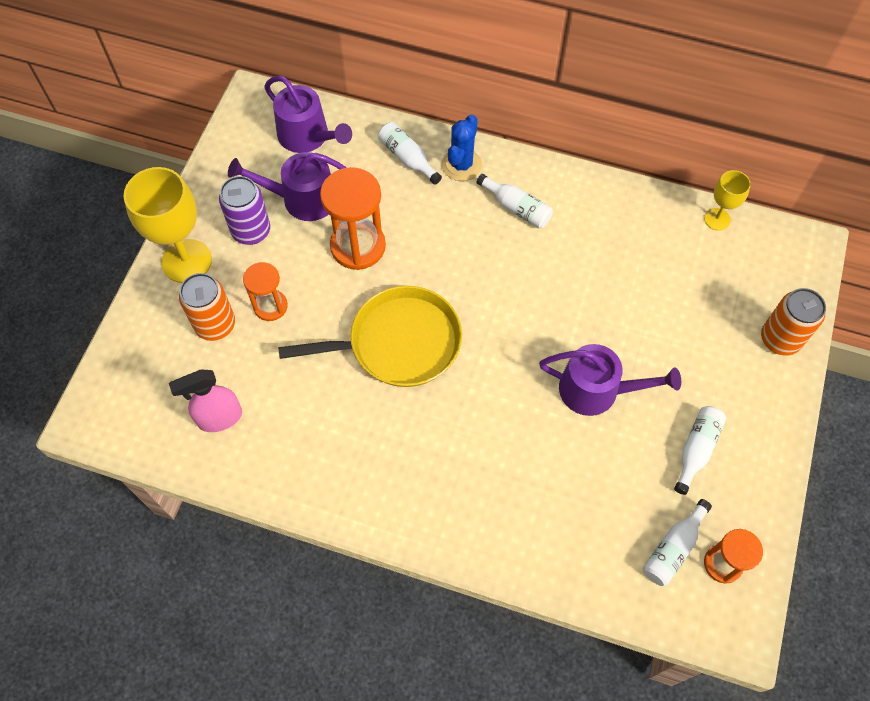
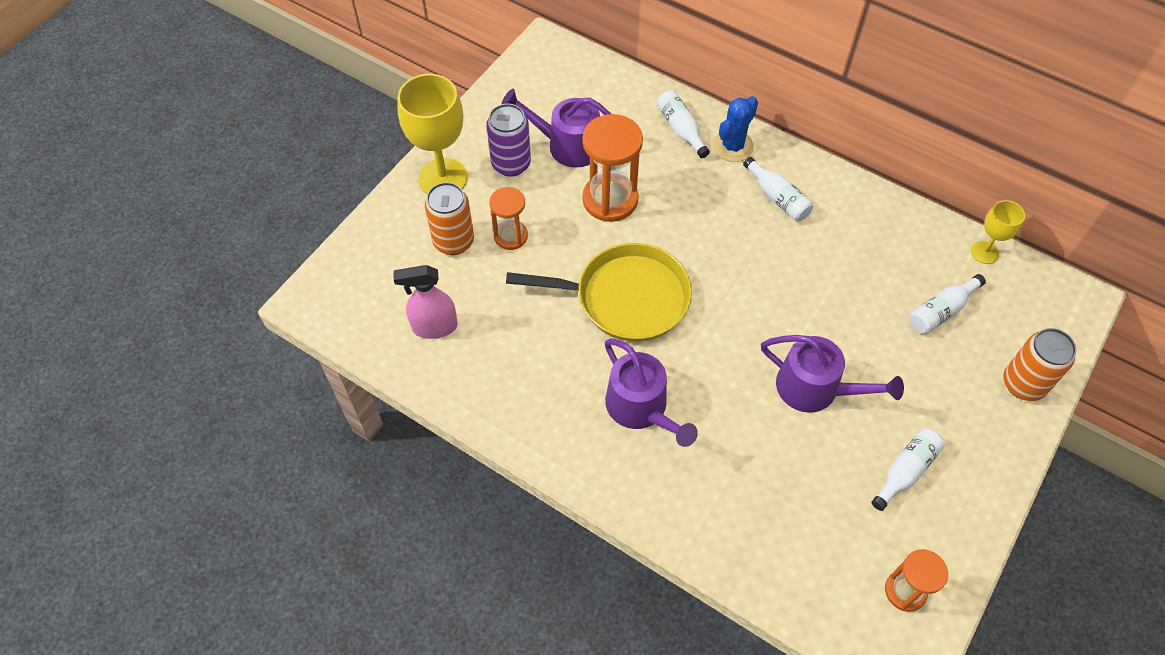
camera: 15 degrees right, 5 degrees down
(308, 136) = (588, 89): purple watering can -> purple watering can (641, 408)
(673, 548) = (856, 562): white bottle -> white bottle (941, 311)

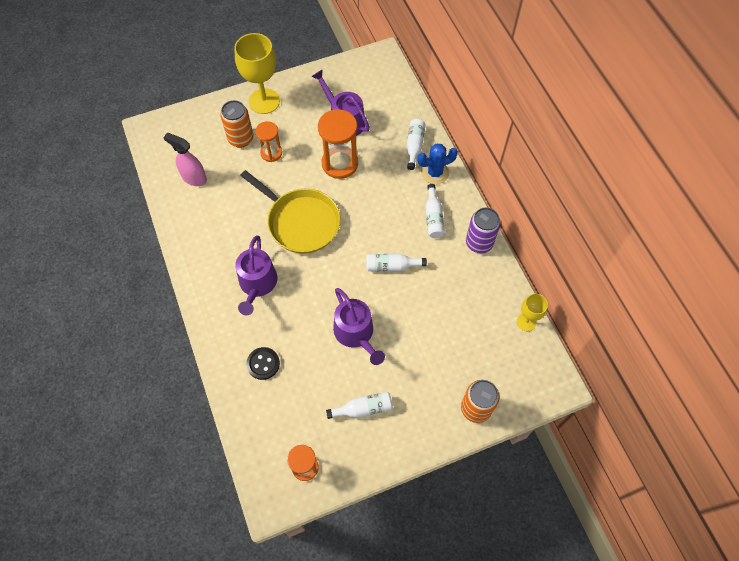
camera: 35 degrees right, 5 degrees up
(511, 164) = (305, 113): purple can -> purple can (479, 243)
(739, 501) = (263, 364): none -> black button
(941, 311) = (467, 338): white bottle -> white bottle (391, 266)

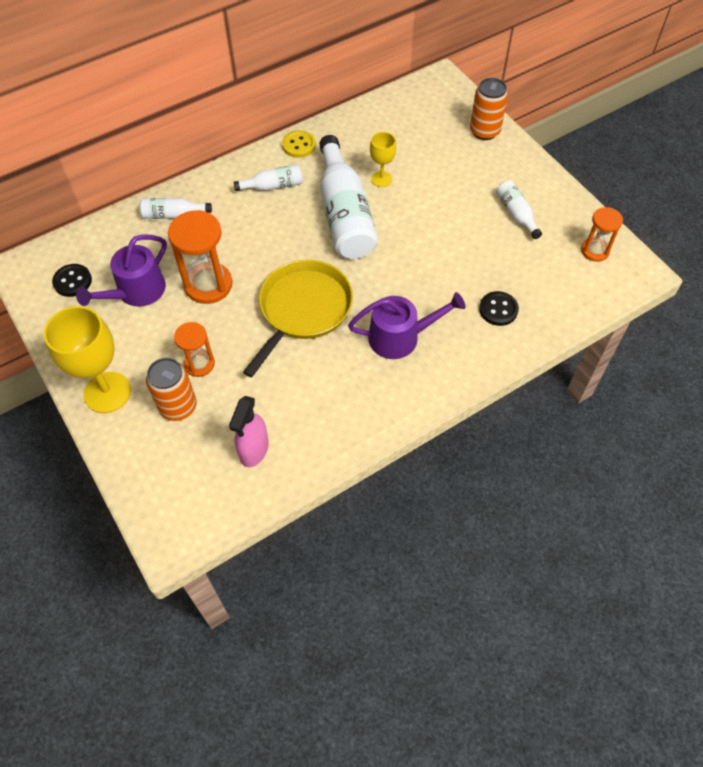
camera: 100 degrees left, 5 degrees down
(356, 333) = (435, 232): purple watering can -> none
(362, 84) = (72, 281): none -> black button
(391, 266) = (344, 214): white bottle -> white bottle, size x2.09
(435, 173) = (211, 191): blue cactus -> none
(479, 243) = (299, 145): purple can -> yellow button
(526, 322) = (383, 103): yellow goblet -> yellow goblet (381, 179)

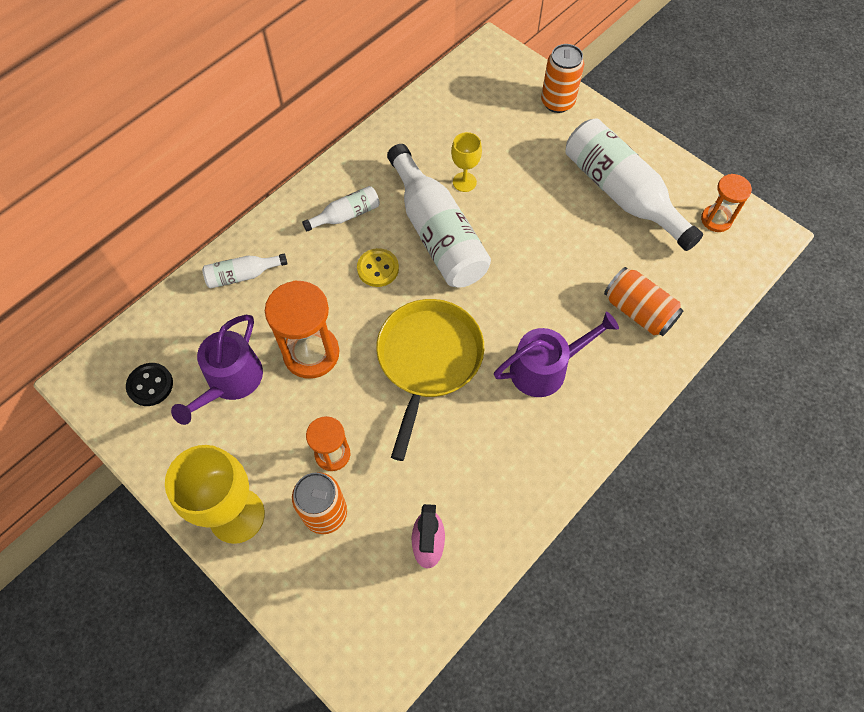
camera: 15 degrees left, 5 degrees up
(299, 145) = (359, 159): yellow button -> yellow button (378, 269)
(498, 309) = (638, 311): black button -> orange can
(516, 214) = (621, 193): white bottle -> white bottle, size x2.09

